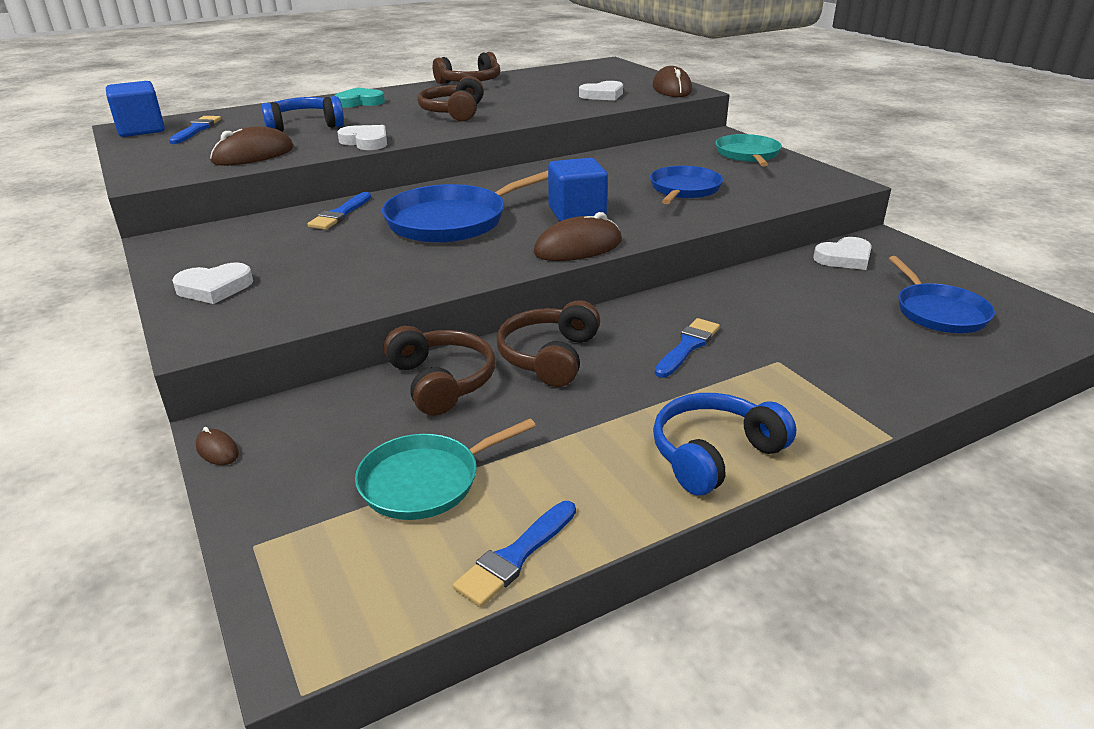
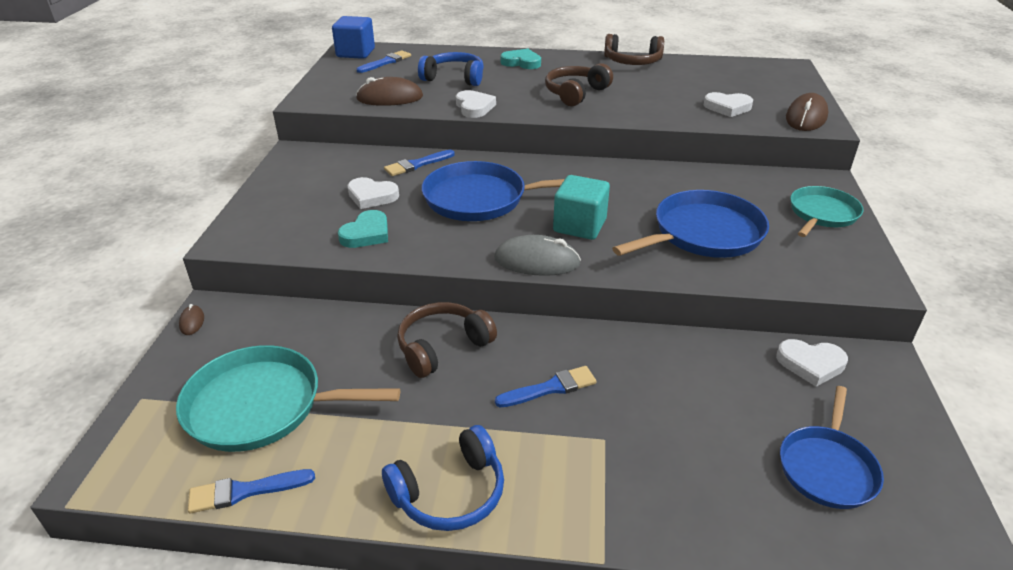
camera: 35 degrees right, 5 degrees up
(214, 288) = (278, 202): white heart -> white heart (372, 196)
(370, 280) = (366, 234): none -> turquoise heart
(425, 481) = (262, 406): turquoise pan -> turquoise pan, size x1.53
(441, 381) = (354, 333): brown headphones -> none
(577, 213) = (579, 226): blue cube -> turquoise cube
(578, 247) = (537, 261): brown mouse -> grey mouse
(684, 189) = (703, 234): blue pan -> blue pan, size x1.53
(714, 454) = (450, 493): blue headphones -> blue headphones turned 150 degrees clockwise

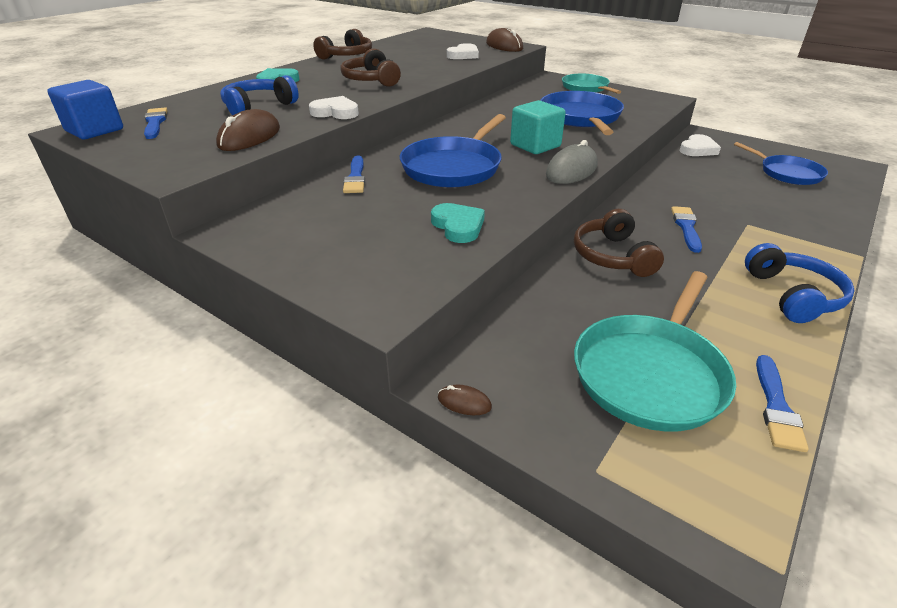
camera: 60 degrees left, 0 degrees up
(372, 196) = (388, 210): white heart -> none

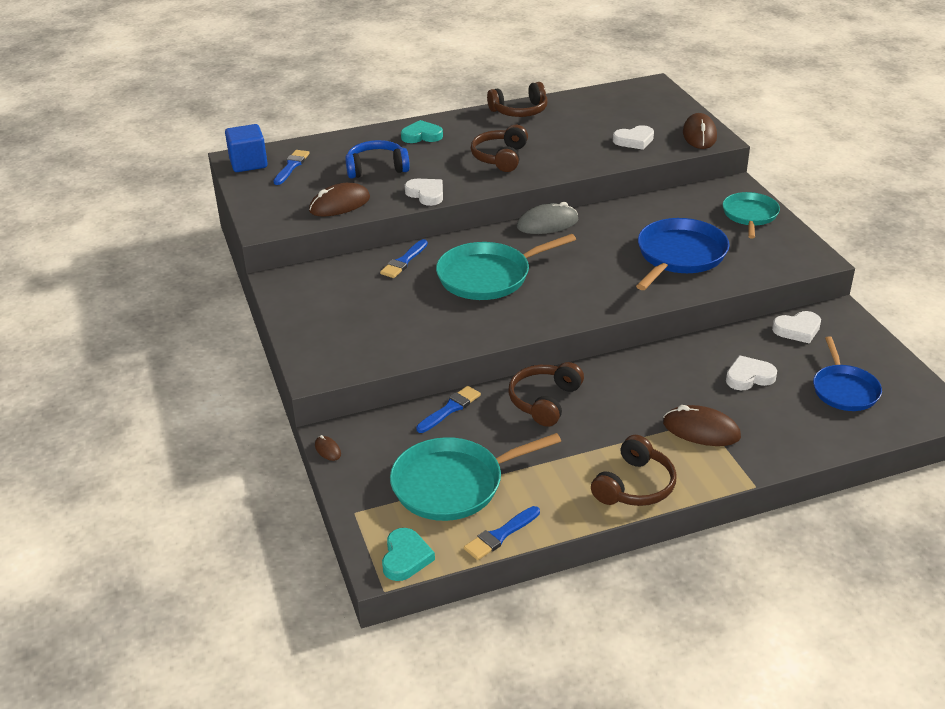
camera: 35 degrees right, 0 degrees up
(454, 167) = (488, 276): blue pan -> turquoise pan
(458, 226) = (425, 332): turquoise heart -> turquoise heart (405, 557)
(535, 146) = (585, 276): turquoise cube -> none
(571, 170) = (578, 313): grey mouse -> grey mouse (547, 224)
(686, 227) = (644, 402): blue brush -> blue brush (450, 409)
(721, 185) = (749, 377): none -> white heart
(757, 231) = (701, 430): none -> brown mouse
(792, 295) = (635, 486): blue headphones -> brown headphones

